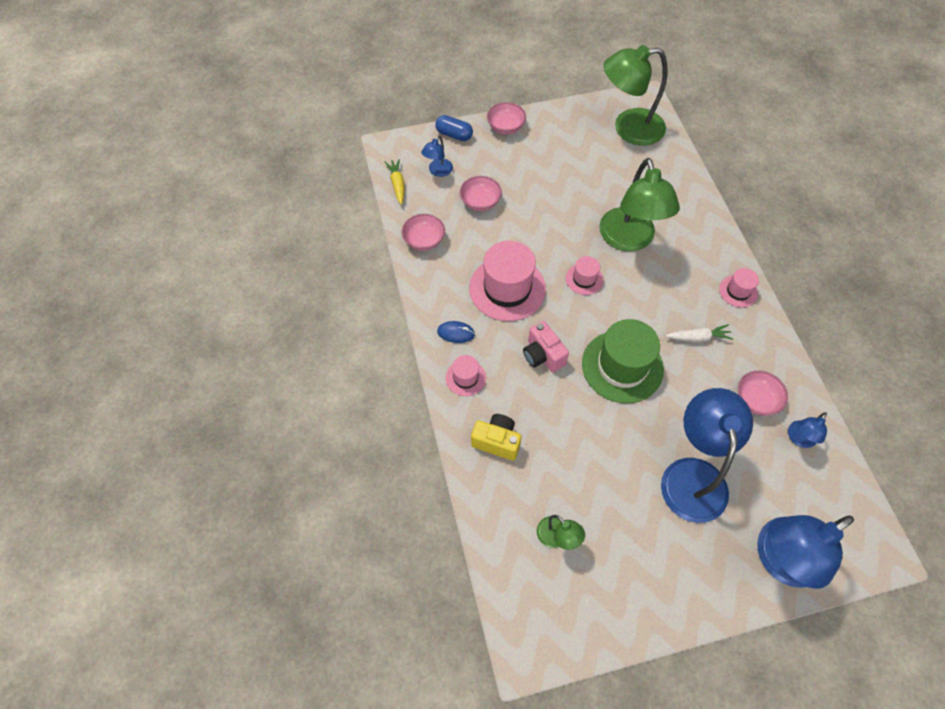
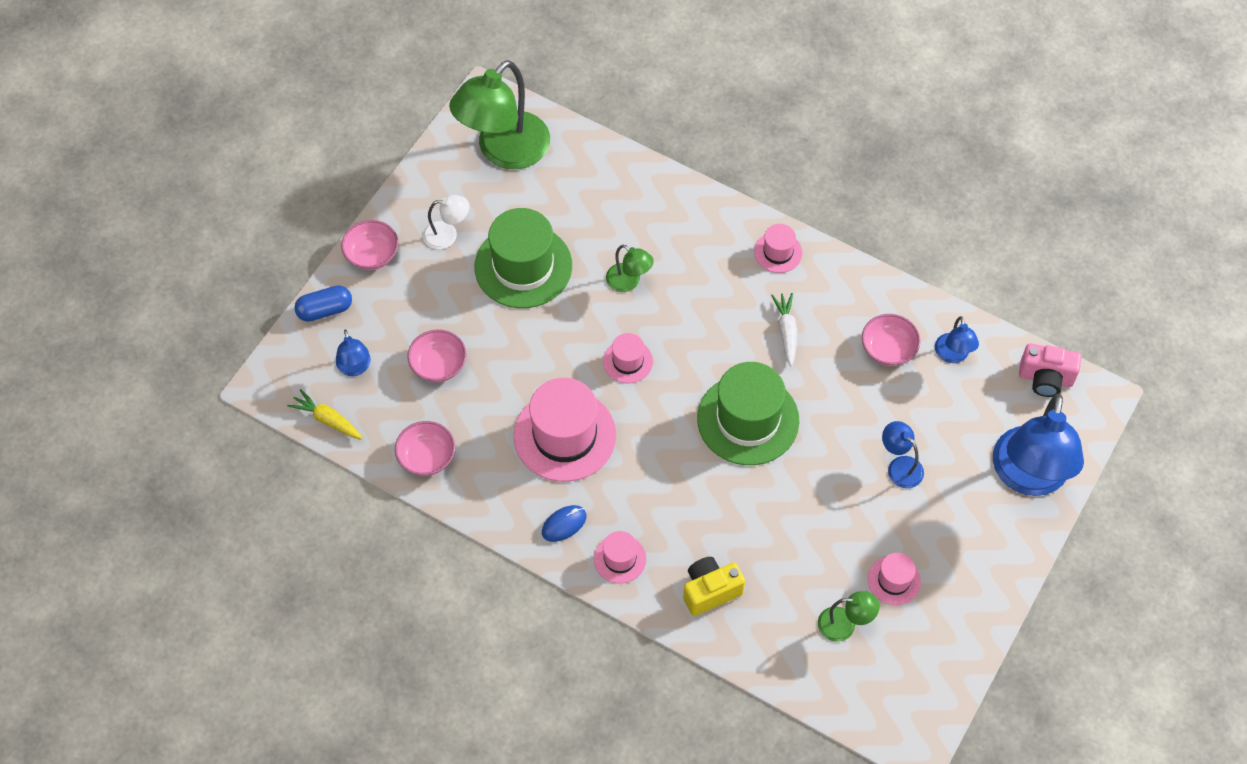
camera: 45 degrees left, 0 degrees up
(542, 355) = (667, 473): pink camera -> pink camera (1045, 379)
(554, 145) = (447, 235): none -> white lamp
(578, 189) = (523, 266): none -> green hat
(617, 540) = (894, 580): none -> pink hat
(629, 240) = (629, 282): green lamp -> green lamp, size x0.46
(693, 475) = (900, 466): blue lamp -> blue lamp, size x0.46
(698, 337) = (786, 331): white carrot -> white carrot turned 45 degrees counterclockwise

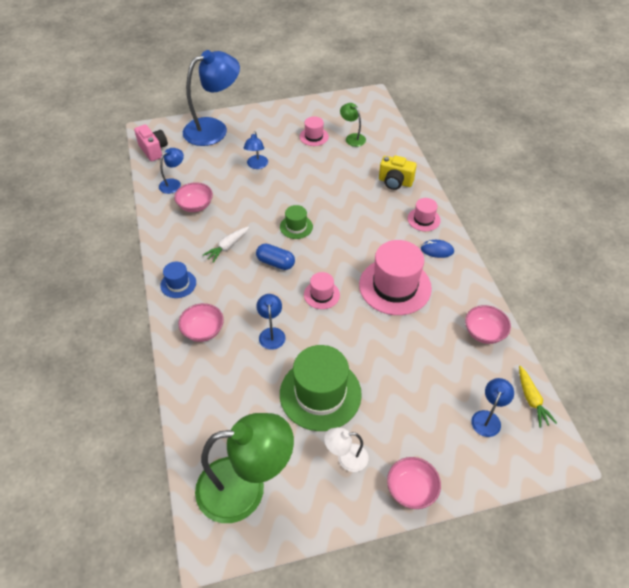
camera: 135 degrees left, 10 degrees down
(325, 310) = (479, 476): blue capsule -> blue capsule (275, 262)
(438, 365) = (431, 377): pink bowl -> pink bowl (203, 330)
(447, 235) = (346, 458): white lamp -> white lamp turned 45 degrees counterclockwise
(629, 282) = (271, 333): green lamp -> blue lamp
(748, 419) = (296, 227): green hat -> green hat, size x0.50
(778, 252) = (178, 284): pink hat -> blue hat

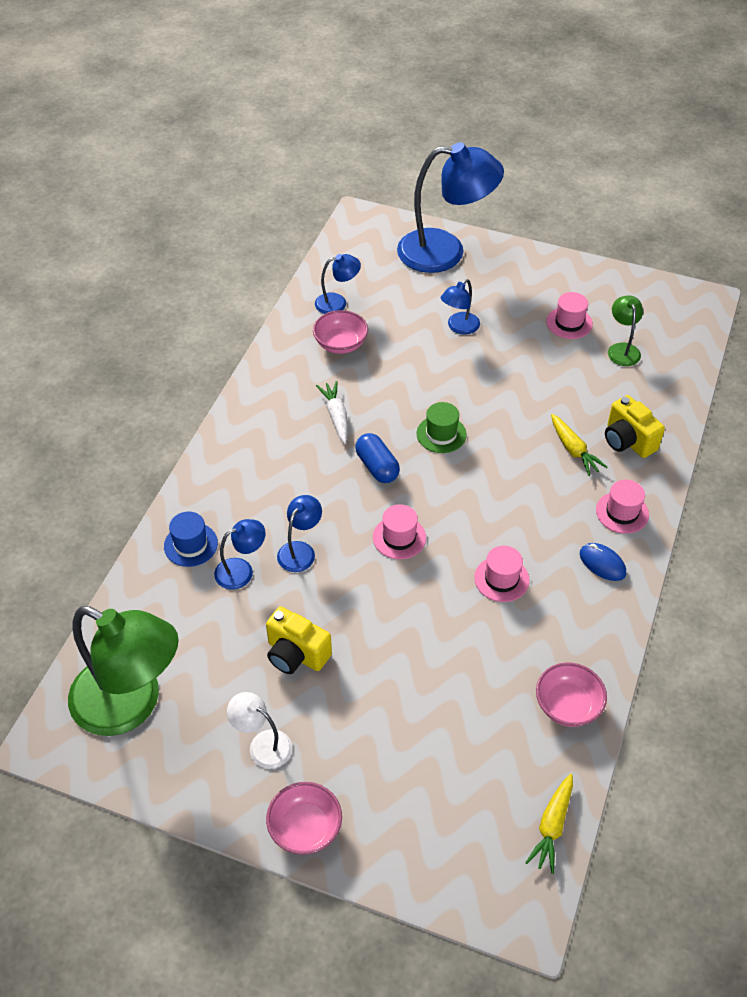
camera: 35 degrees right, 0 degrees up
(153, 150) = (348, 247): pink camera -> none
(178, 284) = (244, 432): blue hat -> blue hat (191, 544)
(203, 330) = (227, 503): pink bowl -> none
(227, 247) = (336, 416): white carrot -> white carrot turned 90 degrees clockwise
(320, 394) = (296, 654): green hat -> yellow camera
(372, 200) = (573, 450): none -> yellow carrot
(395, 286) = (501, 579): pink hat -> pink hat, size x0.50
(488, 418) = (473, 810): blue lamp -> blue lamp (241, 570)

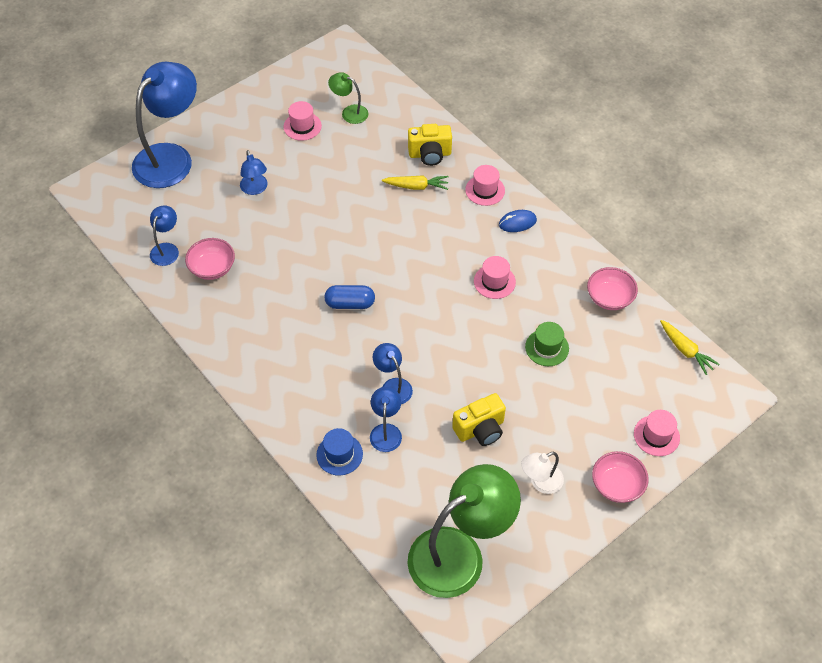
camera: 60 degrees left, 5 degrees up
(336, 416) = (283, 305): white carrot -> none
(399, 537) = (422, 321): pink hat -> pink hat (656, 435)
(441, 434) = (348, 251): green hat -> green hat (547, 347)

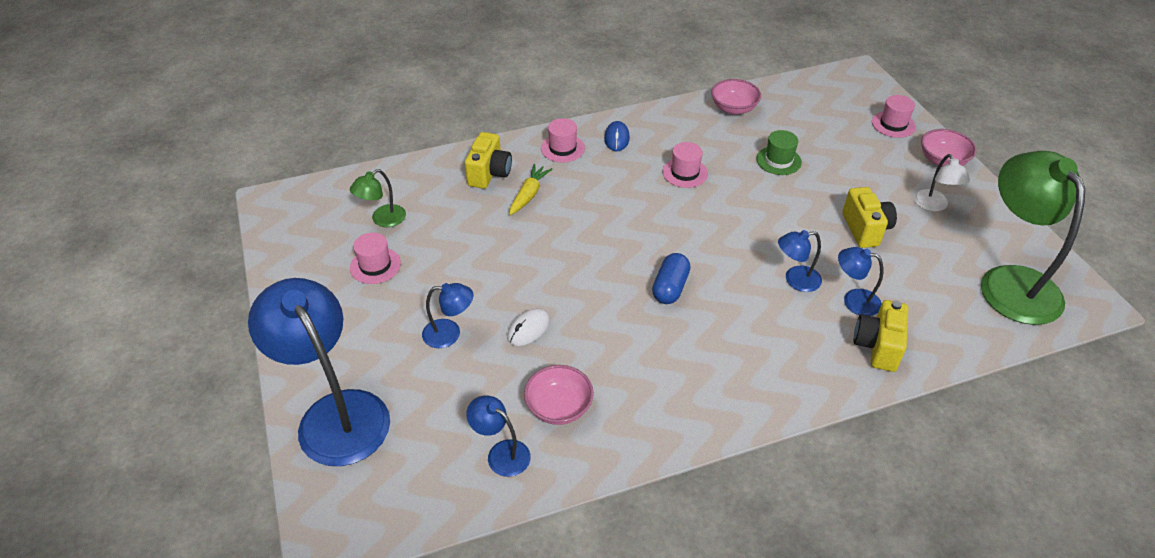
camera: 70 degrees left, 10 degrees down
(275, 230) = (528, 329): none -> white mouse
(339, 454) = (877, 346): blue hat -> yellow camera
(685, 350) = (806, 84): yellow carrot -> none

